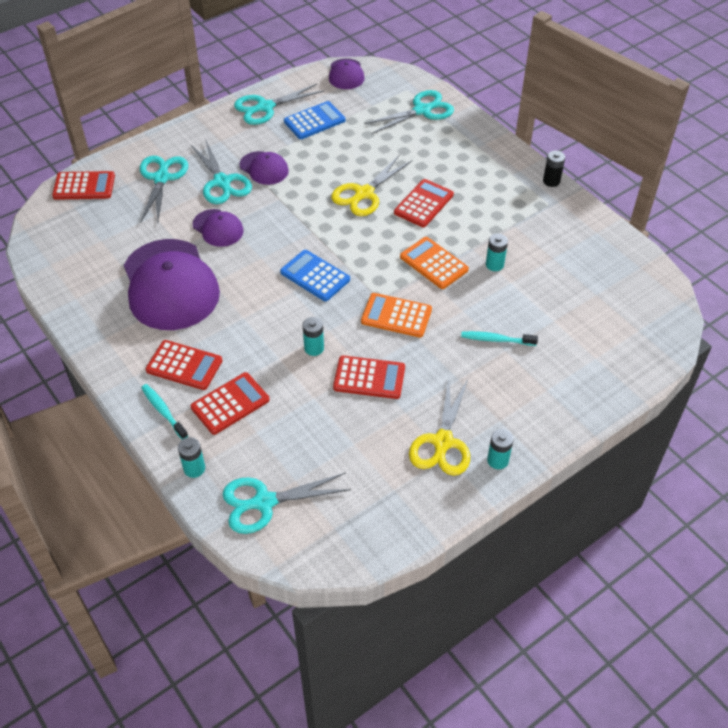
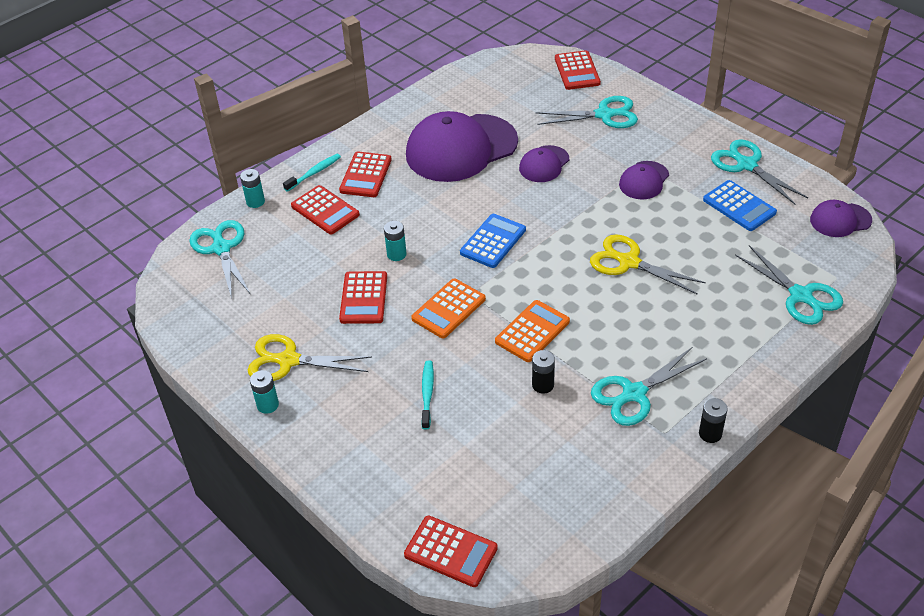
camera: 85 degrees right, 5 degrees down
(222, 182) = (611, 155): turquoise scissors -> turquoise scissors (633, 394)
(396, 316) = (448, 309): orange calculator -> orange calculator turned 150 degrees counterclockwise
(423, 204) = (628, 314): red calculator -> red calculator (451, 551)
(494, 264) = (543, 385): turquoise battery -> black battery

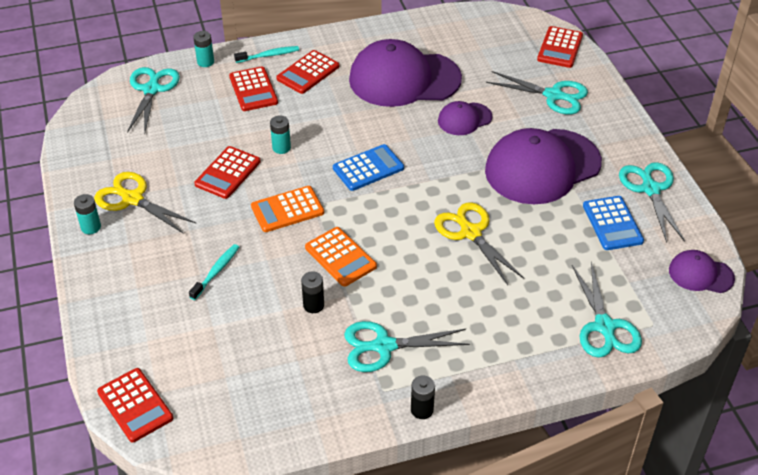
camera: 25 degrees right, 0 degrees up
(532, 331) = (340, 257): orange calculator -> orange calculator turned 75 degrees clockwise
(644, 180) = (542, 167): purple cap -> purple cap, size x2.07

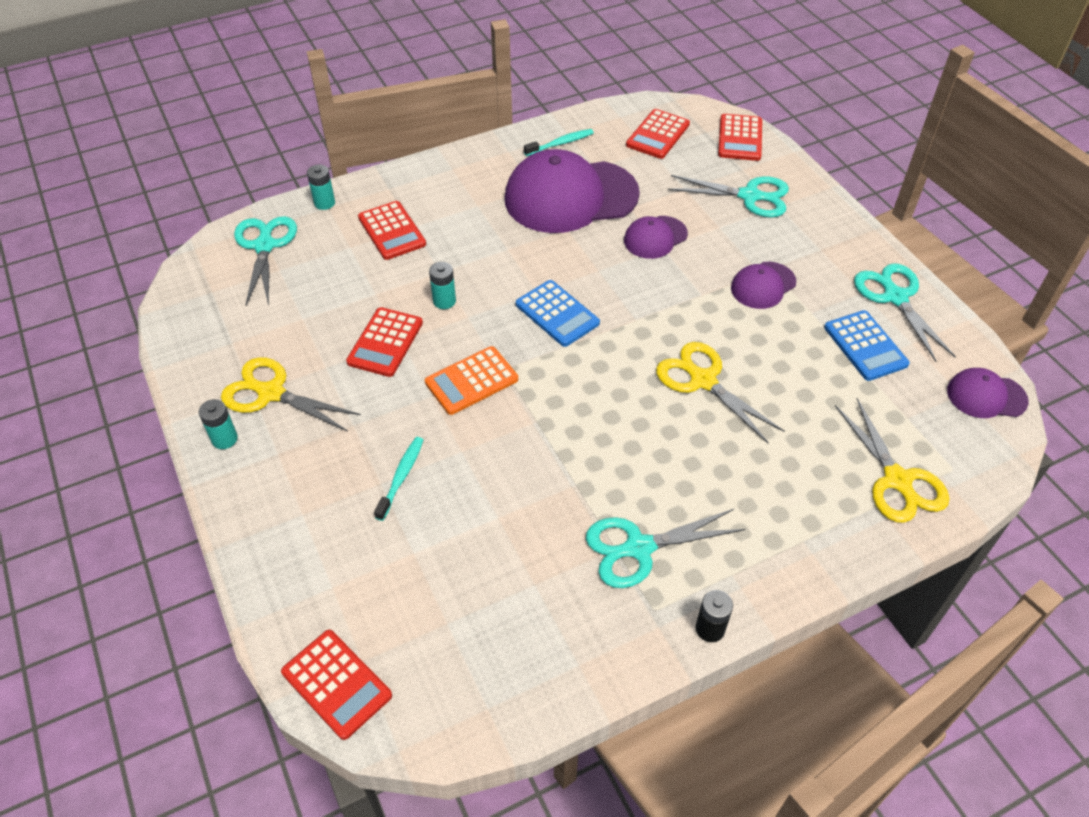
camera: 10 degrees left, 5 degrees up
(269, 55) = (400, 186): turquoise toothbrush -> turquoise toothbrush (560, 143)
(308, 73) = (453, 202): red calculator -> red calculator (658, 135)
(313, 305) = (536, 505): black battery -> none
(340, 257) = (553, 435): orange calculator -> none
(368, 168) = (557, 314): blue calculator -> blue calculator turned 90 degrees clockwise
(542, 167) = (763, 285): purple cap -> purple cap, size x0.48
(604, 327) = (897, 481): turquoise scissors -> yellow scissors

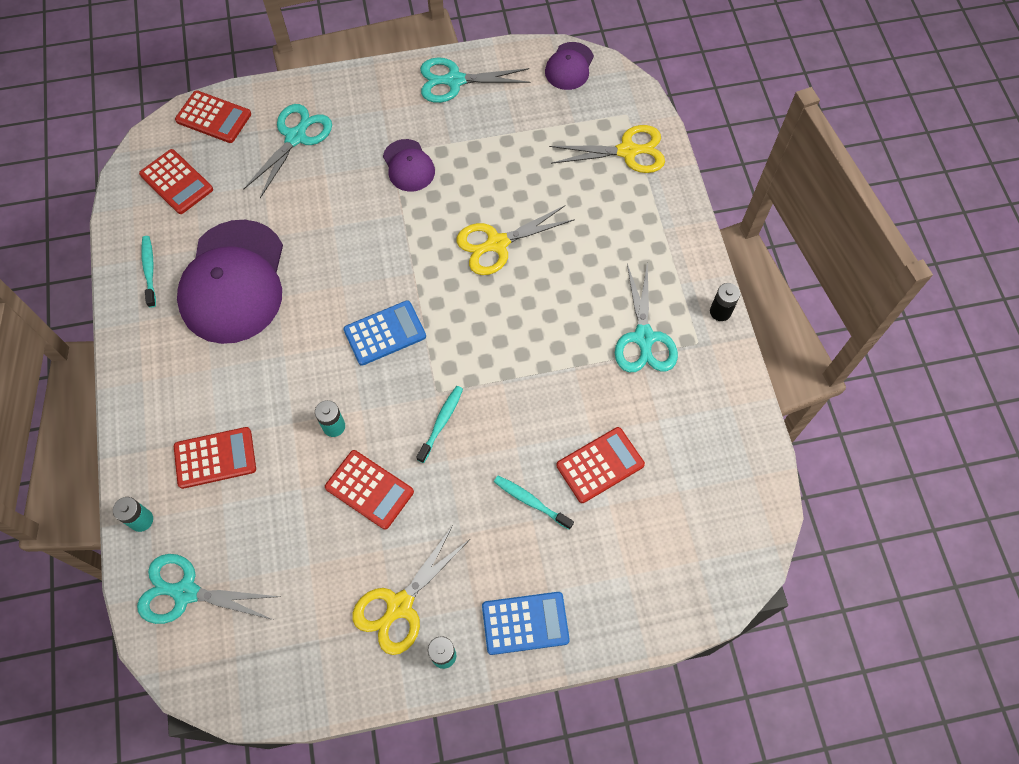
camera: 75 degrees left, 15 degrees up
(336, 684) = (714, 583): red calculator -> red calculator (600, 465)
(471, 381) = (441, 422): orange calculator -> turquoise toothbrush
(655, 237) = (319, 227): purple cap -> none
(865, 346) = (498, 120): blue calculator -> blue calculator (525, 623)

